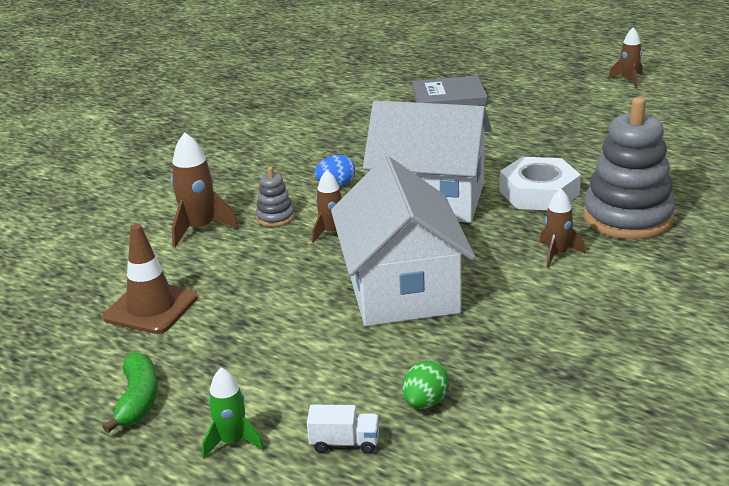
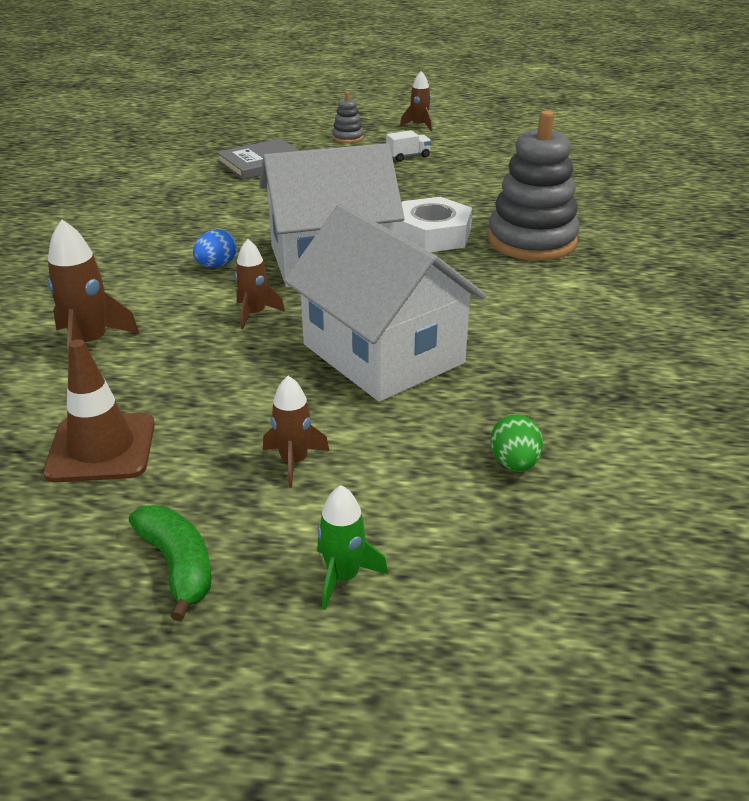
camera: 30 degrees left, 5 degrees up
(275, 217) = (175, 312): grey stacking toy -> grey stacking toy (348, 138)
(344, 443) = (471, 534): white truck -> white truck (408, 156)
(557, 254) = (501, 286): brown rocket -> brown rocket (294, 461)

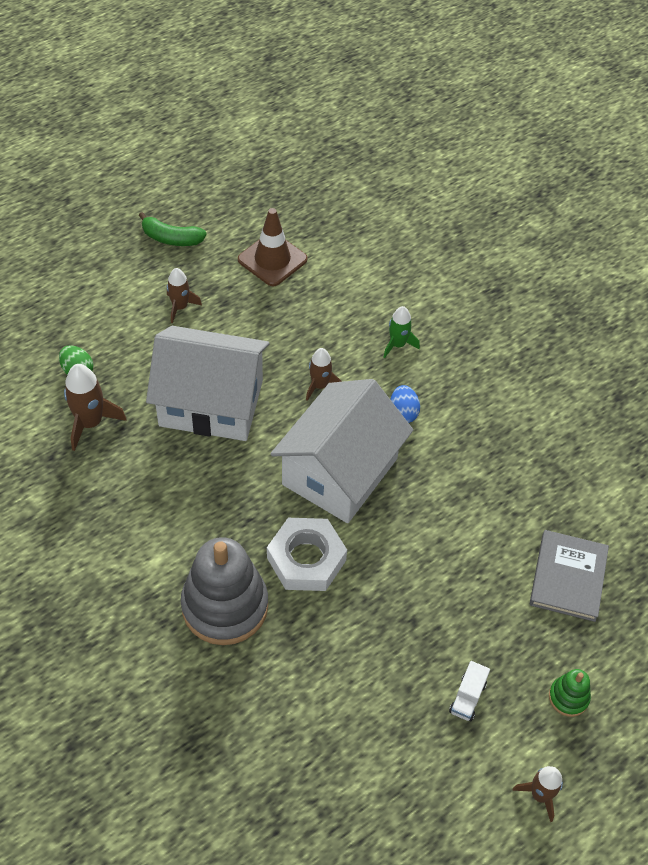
camera: 135 degrees right, 20 degrees up
(90, 343) = (372, 305): brown rocket -> brown rocket (90, 423)
(343, 576) = (104, 272): green rocket -> green rocket (397, 344)
(348, 138) = (568, 697): grey stacking toy -> green stacking toy

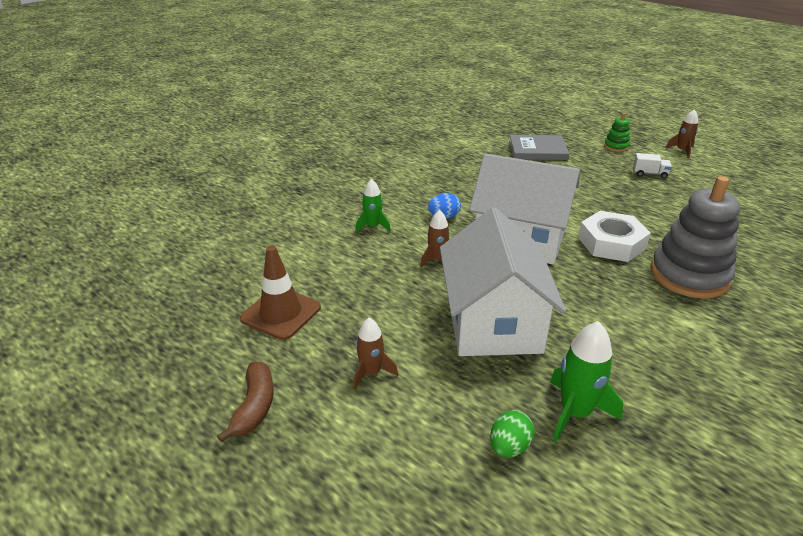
camera: 100 degrees left, 20 degrees down
(90, 423) = (575, 412): brown rocket -> green rocket
(171, 238) = (254, 407): green banana -> brown banana

